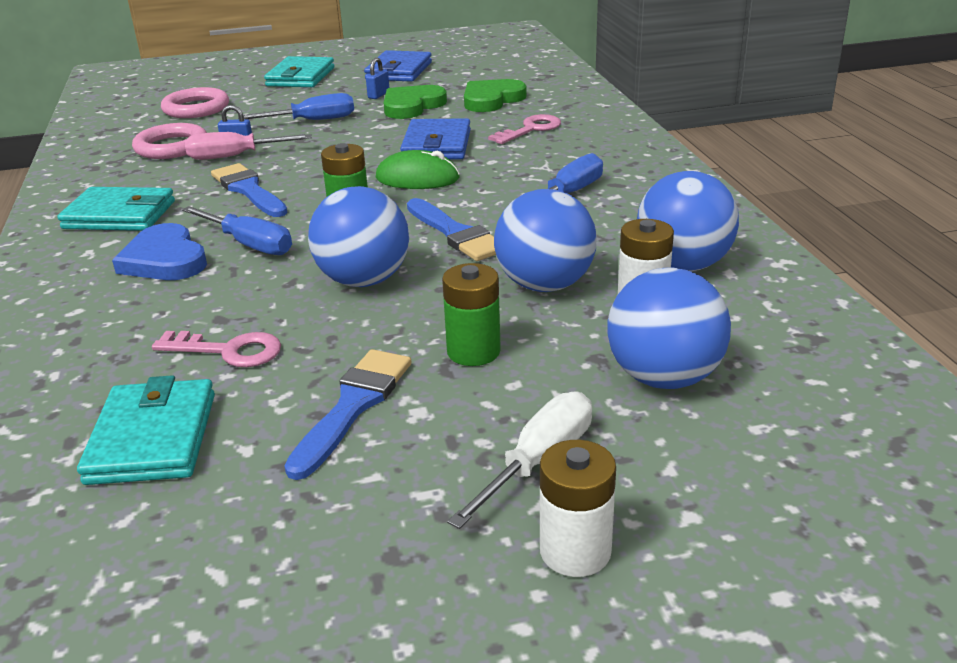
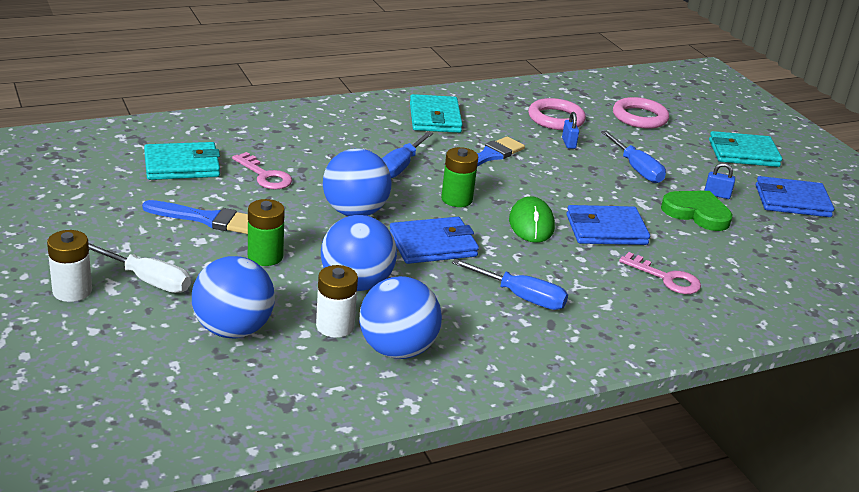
camera: 75 degrees right, 0 degrees up
(164, 259) = (374, 141): blue heart -> none
(229, 351) = (265, 176): pink key -> pink key turned 45 degrees counterclockwise
(234, 156) = (547, 144): pink screwdriver -> none
(456, 234) = (433, 245): blue brush -> blue wallet
(491, 99) = (737, 255): green heart -> none

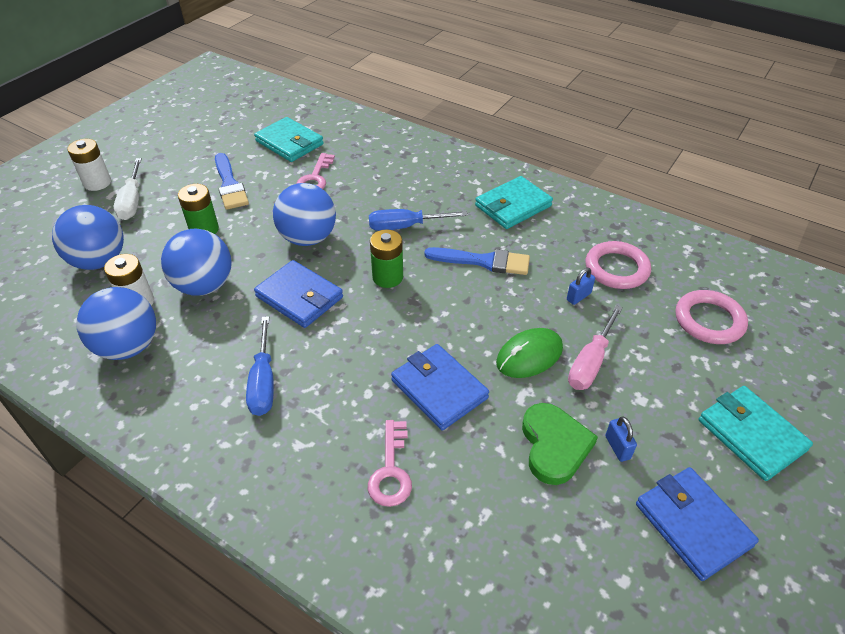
camera: 60 degrees right, 15 degrees up
(531, 224) = (395, 336): green mouse -> green mouse (529, 355)
(637, 169) = (590, 363): blue screwdriver -> pink screwdriver

